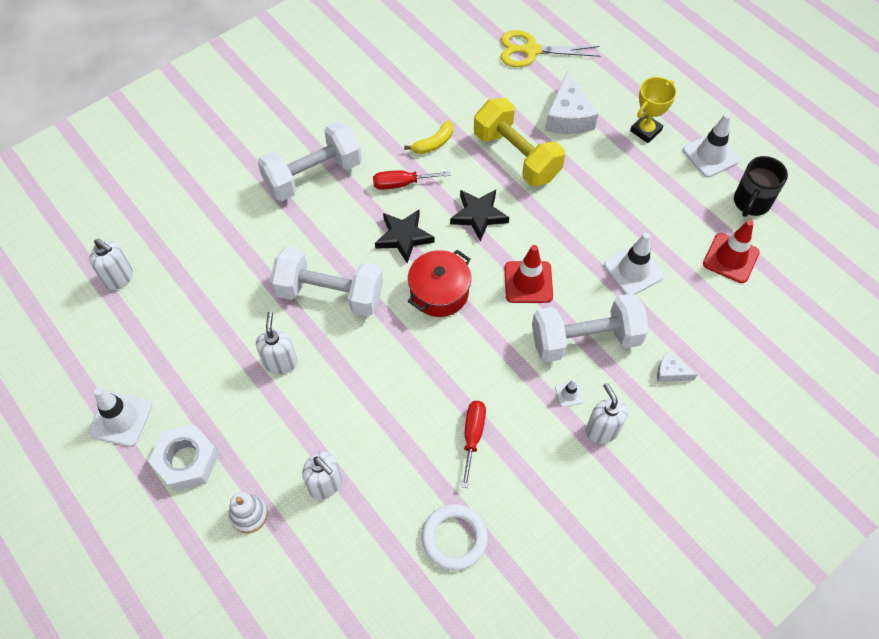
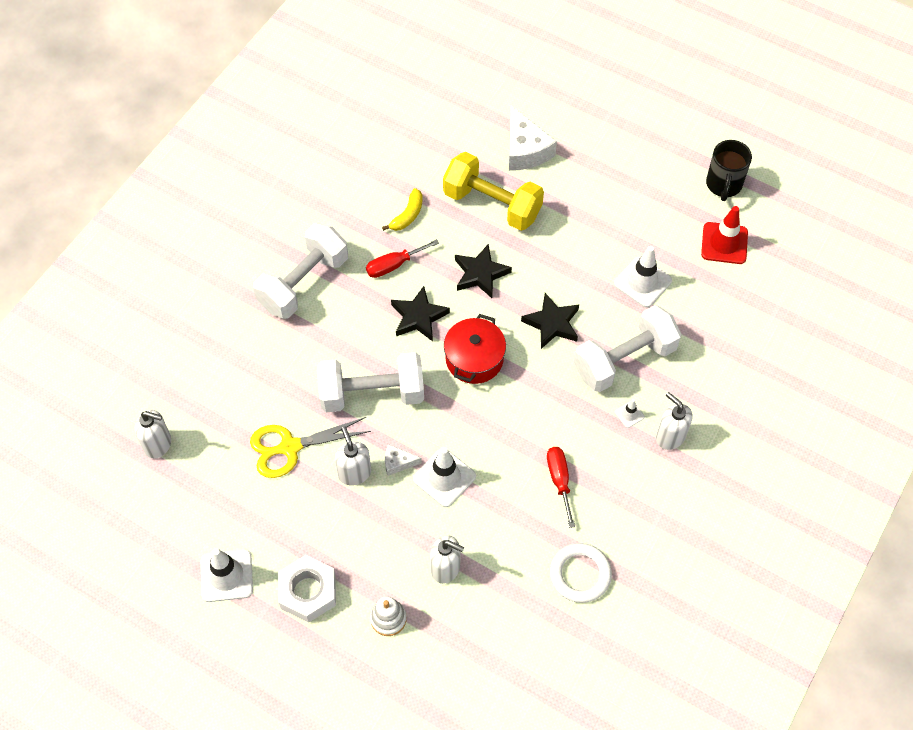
camera: 20 degrees left, 0 degrees up
(528, 282) = (552, 323): red traffic cone -> black star
(531, 50) = (462, 92): yellow scissors -> yellow scissors (289, 447)
(645, 130) = (603, 143): yellow trophy -> none
(670, 372) = (710, 365): white cheese -> white cheese (398, 462)
(710, 155) = (671, 149): white traffic cone -> white traffic cone (444, 477)

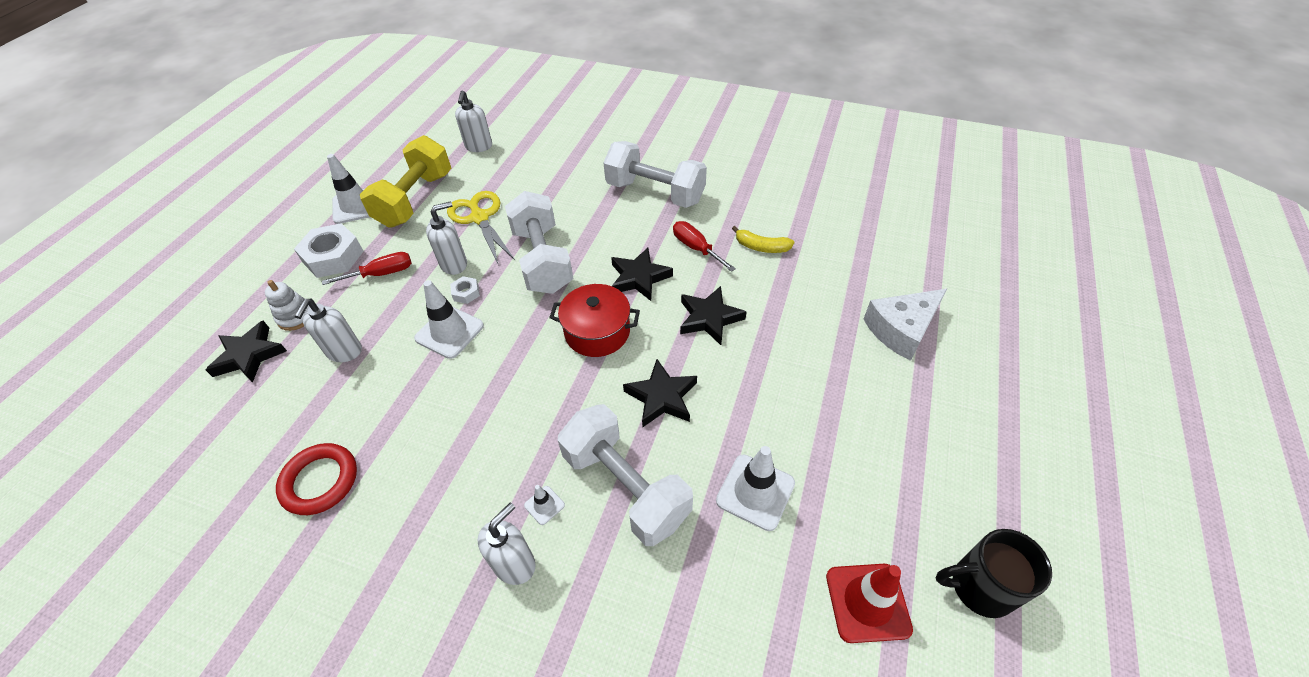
camera: 80 degrees right, 10 degrees down
(398, 462) = (466, 293): white cheese -> white nut
(429, 655) = (249, 355): none -> black star
(492, 204) = (807, 312): yellow dumbbell -> yellow dumbbell (415, 199)
(559, 480) = (446, 439): red screwdriver -> red screwdriver (382, 274)
(580, 574) = (320, 481): white ring -> red ring

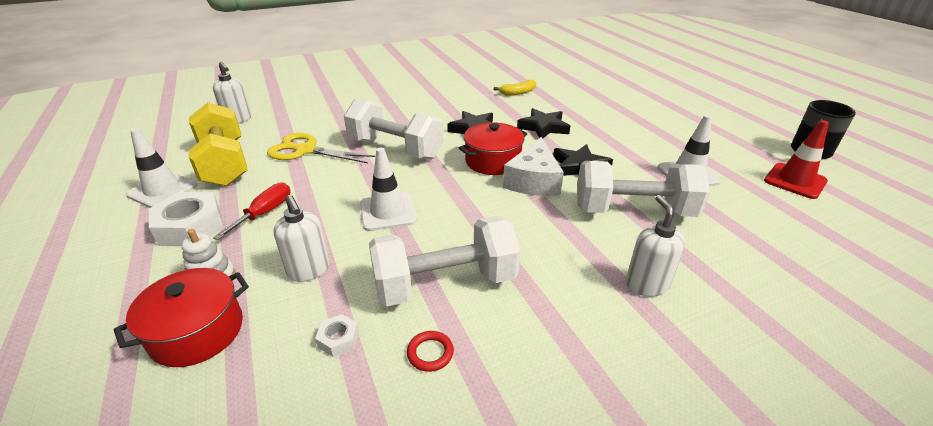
camera: 45 degrees left, 15 degrees down
(249, 355) = (197, 332): black star -> red pot
(320, 481) = (430, 353): red ring -> red ring, size x0.52
(454, 264) = (326, 179): white soap dispenser -> none
(466, 293) = (364, 188): white nut -> white nut (338, 339)
(544, 505) = (609, 248): white traffic cone -> none
(655, 193) = (418, 95): white dumbbell -> white dumbbell (445, 283)
(696, 248) = (484, 106): red screwdriver -> none
(901, 329) = (631, 93): white cheese -> white cheese (533, 180)

